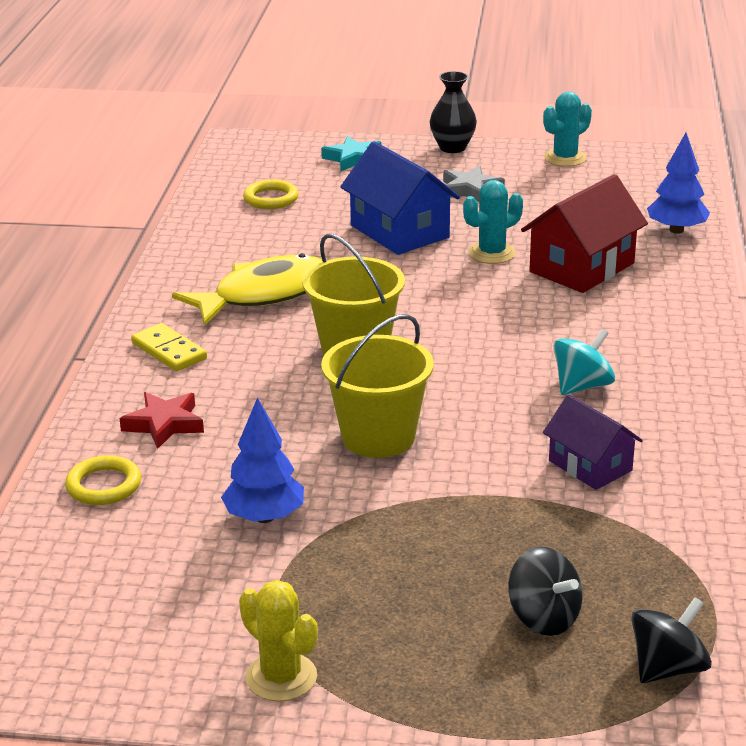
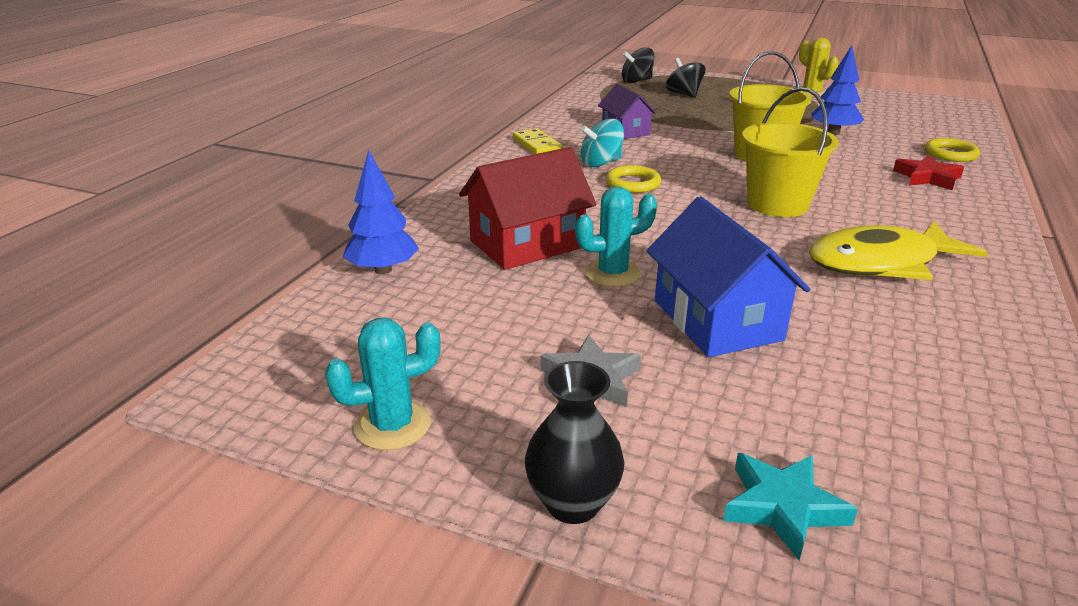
camera: 165 degrees left, 0 degrees up
(169, 351) = (957, 224): yellow domino -> yellow domino (537, 145)
(271, 199) = (925, 419): yellow ring -> yellow ring (633, 183)

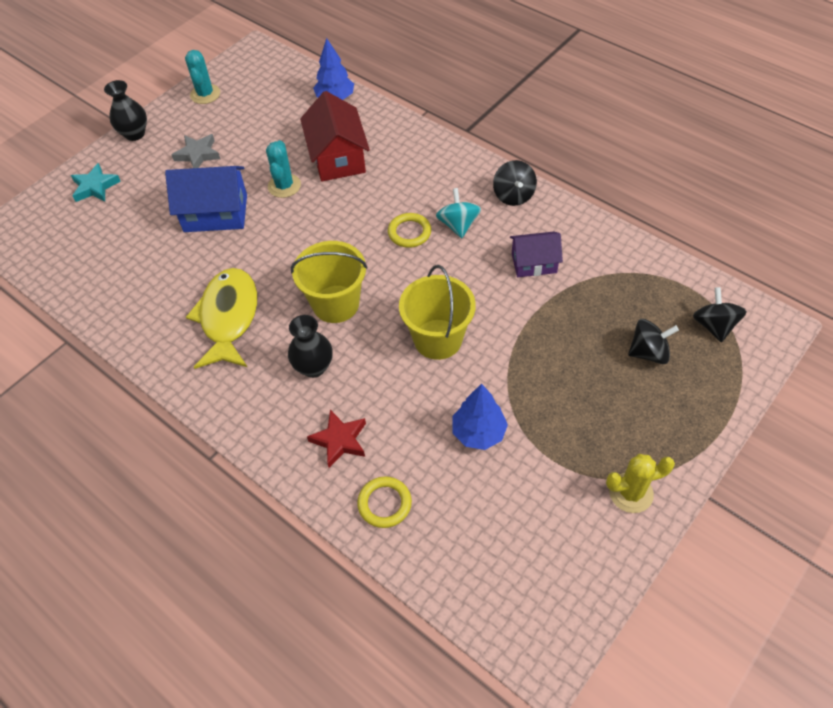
camera: 110 degrees right, 25 degrees up
(537, 145) = (513, 195): yellow domino -> black spinning top
(871, 201) = (314, 367): none -> black vase

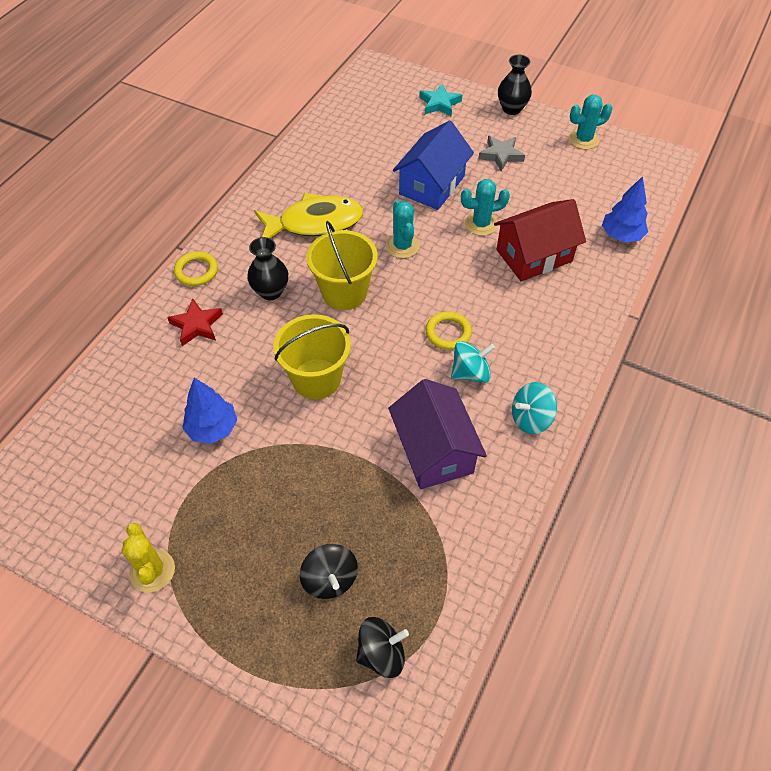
camera: 75 degrees right, 0 degrees up
(215, 213) = (432, 185): blue house -> blue house turned 45 degrees clockwise
(290, 249) = (402, 246): none -> turquoise cactus
(384, 503) = (136, 368): yellow ring -> yellow ring (196, 271)
(513, 195) = (530, 418): black spinning top -> turquoise spinning top
(534, 263) = (434, 450): purple house -> purple house, size x1.59

